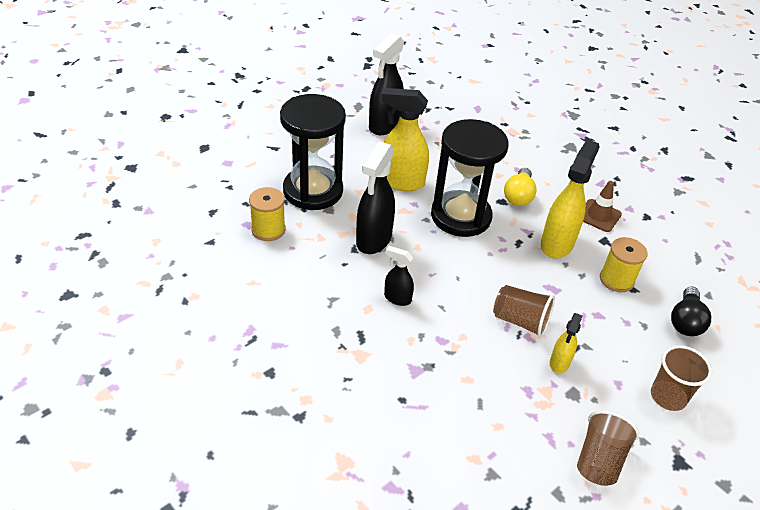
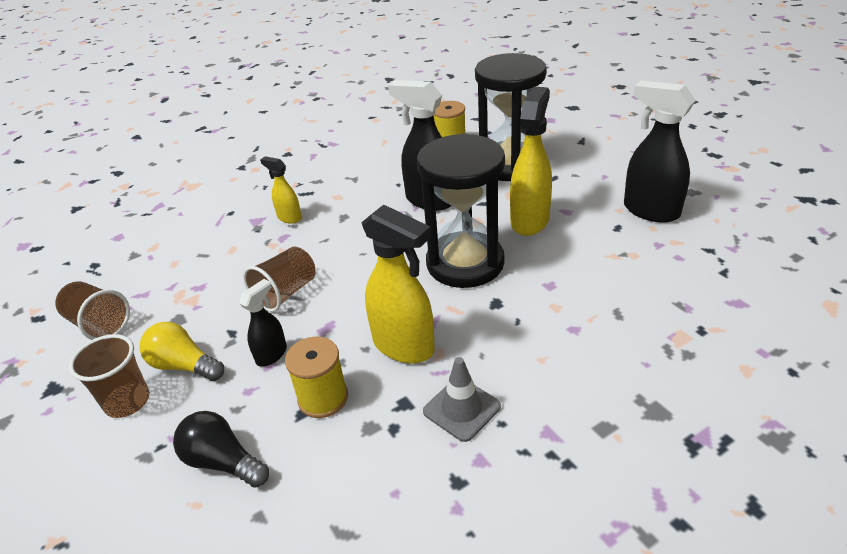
camera: 105 degrees right, 5 degrees down
(397, 298) = (344, 213): black spray bottle -> black spray bottle (272, 354)
(518, 196) = (508, 321): yellow light bulb -> yellow light bulb (184, 365)
(559, 363) = (219, 315): yellow spray bottle -> yellow spray bottle (289, 218)
(598, 216) = (461, 409): brown traffic cone -> grey traffic cone

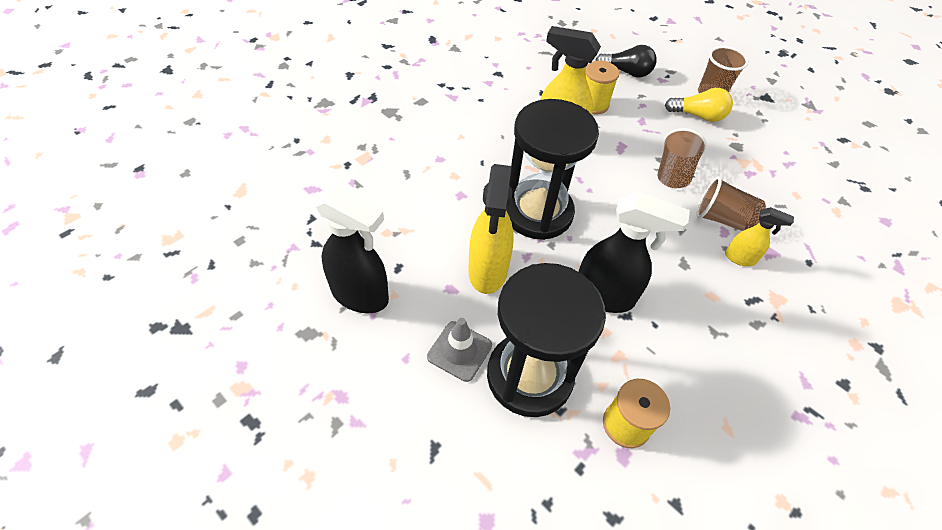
camera: 160 degrees right, 15 degrees up
(99, 324) = (791, 138): brown cup -> brown cup (722, 219)
(272, 354) = (645, 126): black spray bottle -> none
(461, 409) = (506, 104): grey traffic cone -> grey traffic cone (459, 351)

